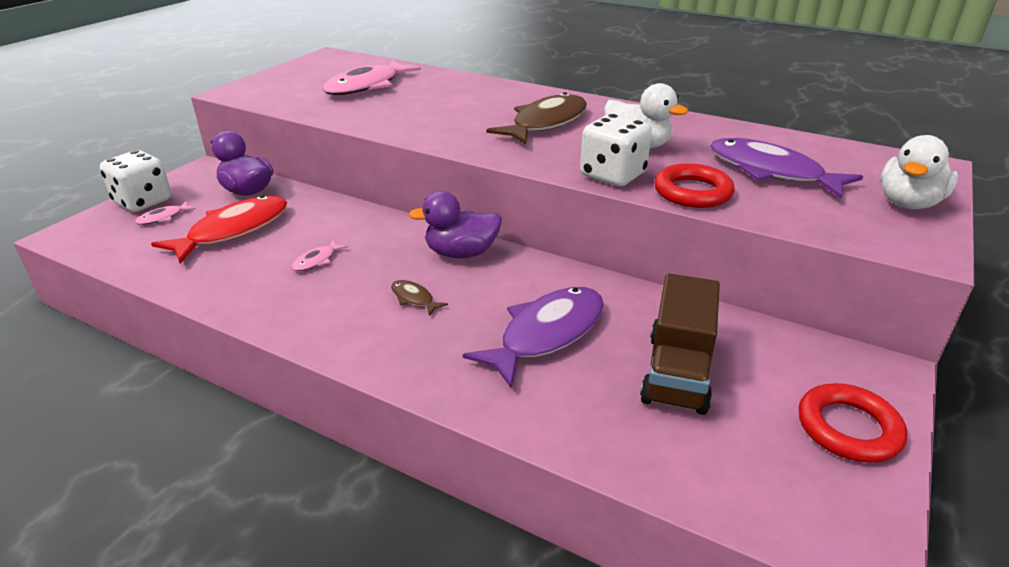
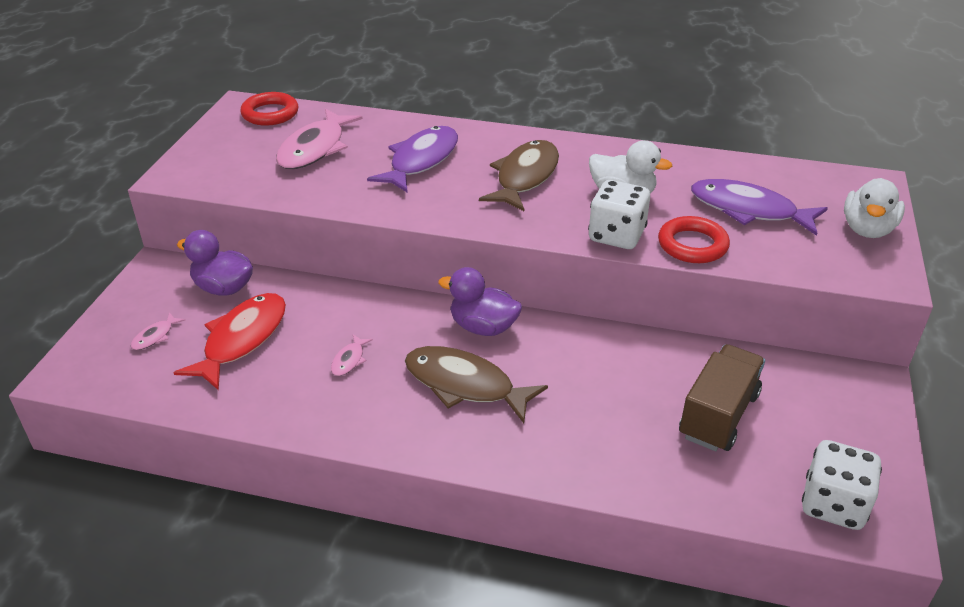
camera: 15 degrees left, 5 degrees up
(143, 202) = (118, 320): white dice -> white dice (833, 505)
(414, 298) = (465, 385): brown fish -> brown fish, size x2.31
(461, 253) = (483, 327): purple duck -> purple duck turned 45 degrees clockwise
(546, 334) = (598, 399): purple fish -> purple fish (421, 161)
(677, 372) = (718, 415): brown truck -> brown truck turned 150 degrees counterclockwise
(848, 428) = (859, 438): red ring -> red ring (270, 113)

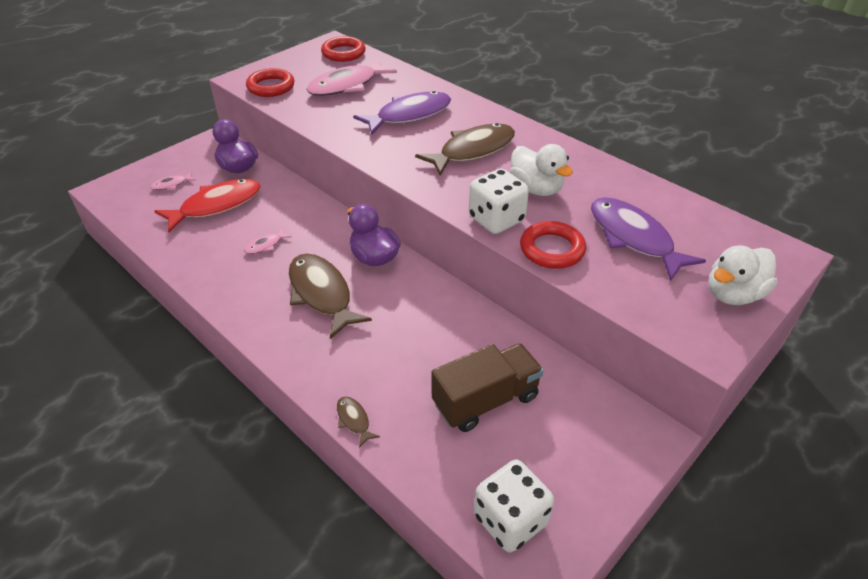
camera: 30 degrees right, 5 degrees up
(222, 175) = (271, 87): none -> red ring
(619, 489) = (354, 420): none -> brown fish

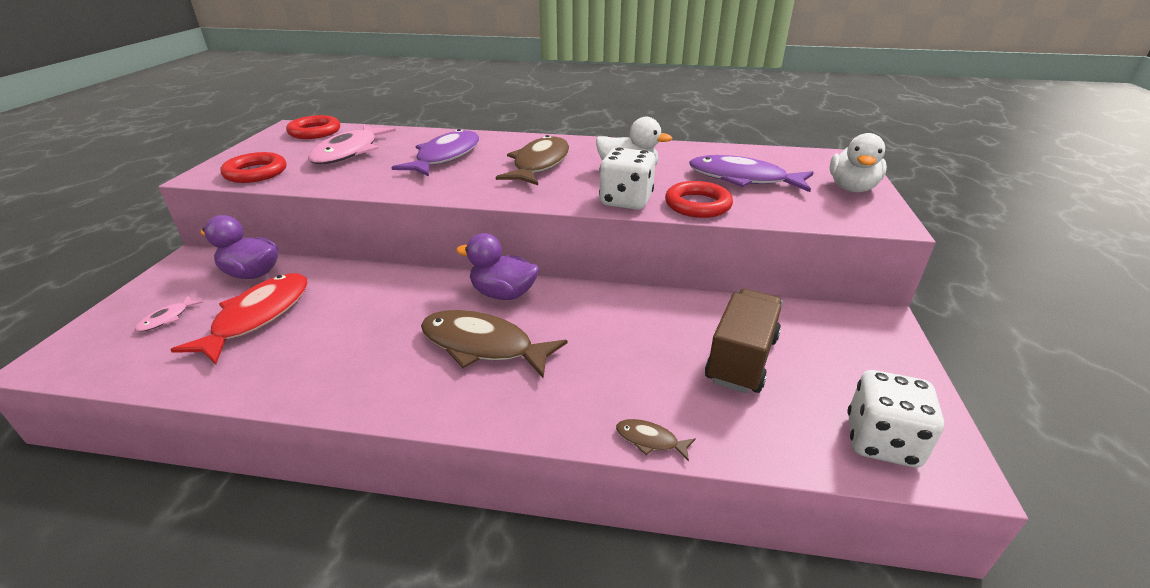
camera: 35 degrees left, 10 degrees down
(265, 245) = (366, 329): pink fish -> none

